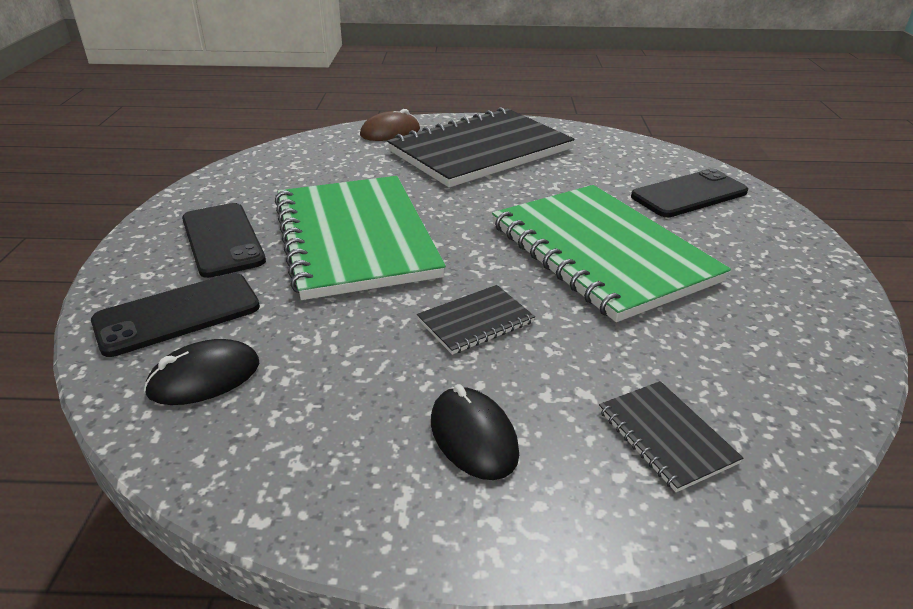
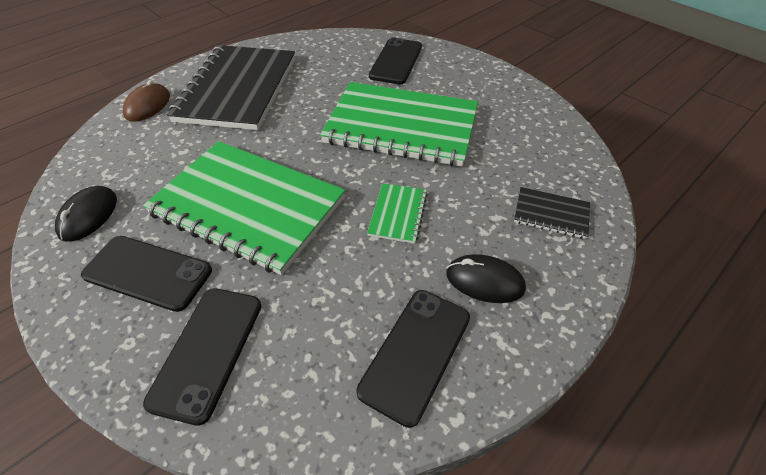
camera: 45 degrees left, 15 degrees up
(204, 378) = (299, 375): black mouse -> black mouse (89, 216)
(310, 439) = (415, 353): none -> black phone
(475, 321) = (398, 214): black notebook -> green notebook

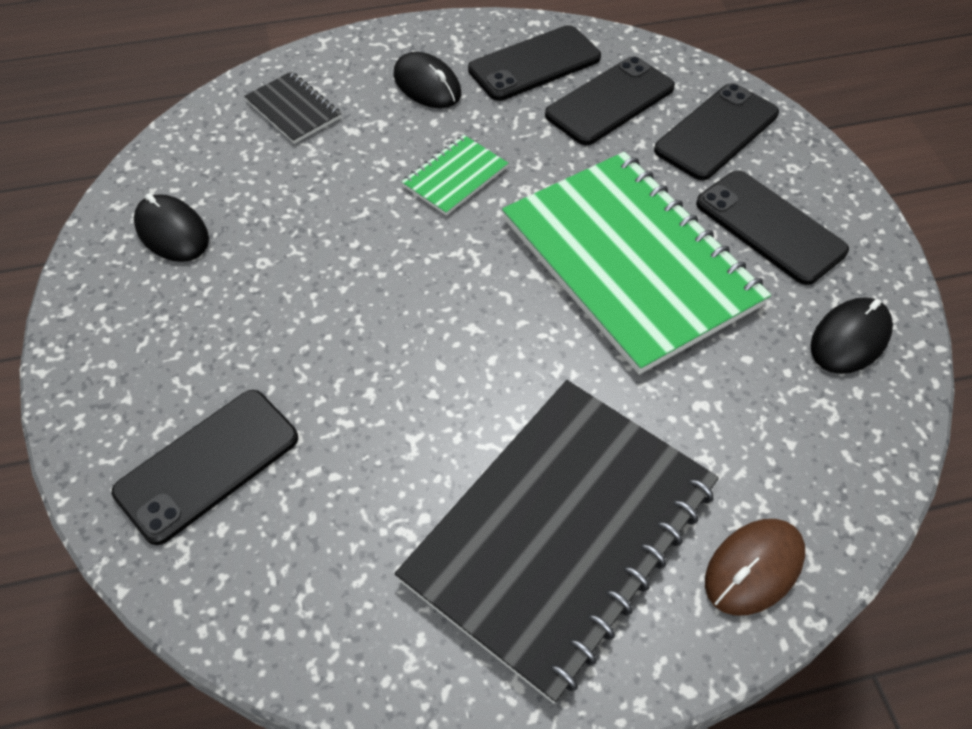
camera: 150 degrees left, 5 degrees up
(321, 340) = (610, 101): none -> black phone
(401, 126) = (340, 299): green notebook -> none
(519, 121) = (172, 232): none -> black mouse

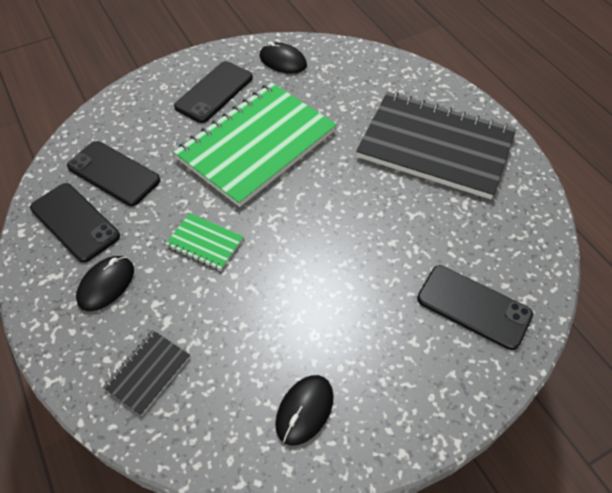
camera: 105 degrees left, 0 degrees up
(716, 132) = (137, 120): black phone -> none
(754, 568) = (419, 84): brown mouse -> none

